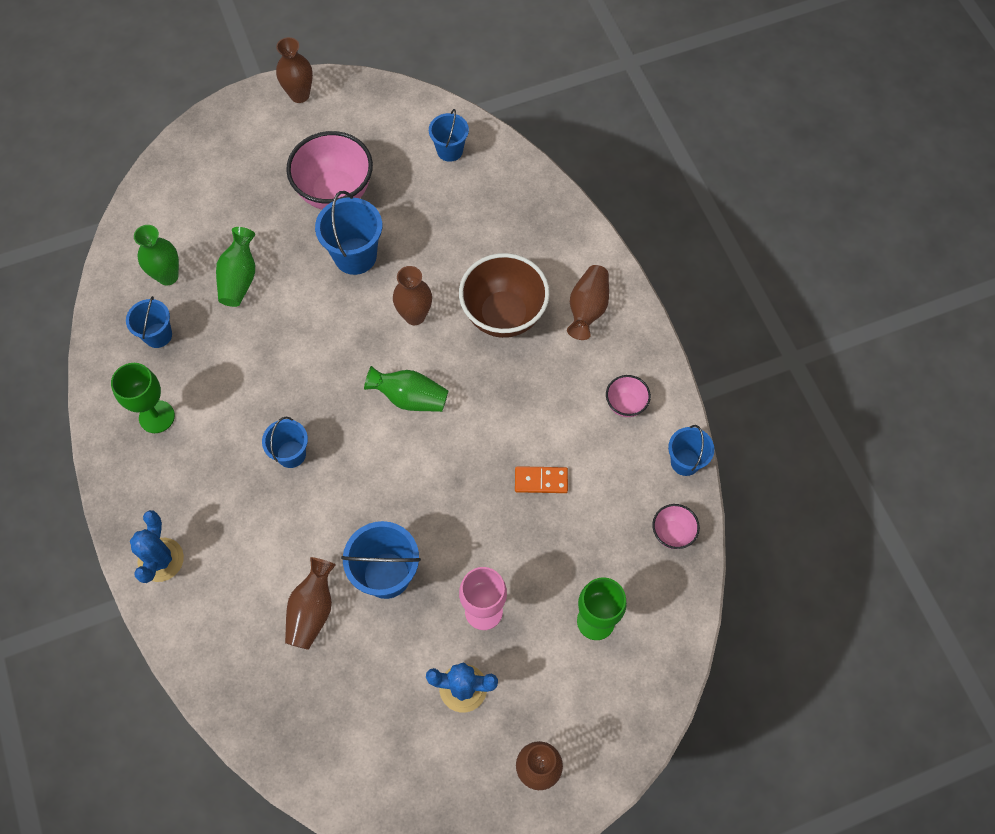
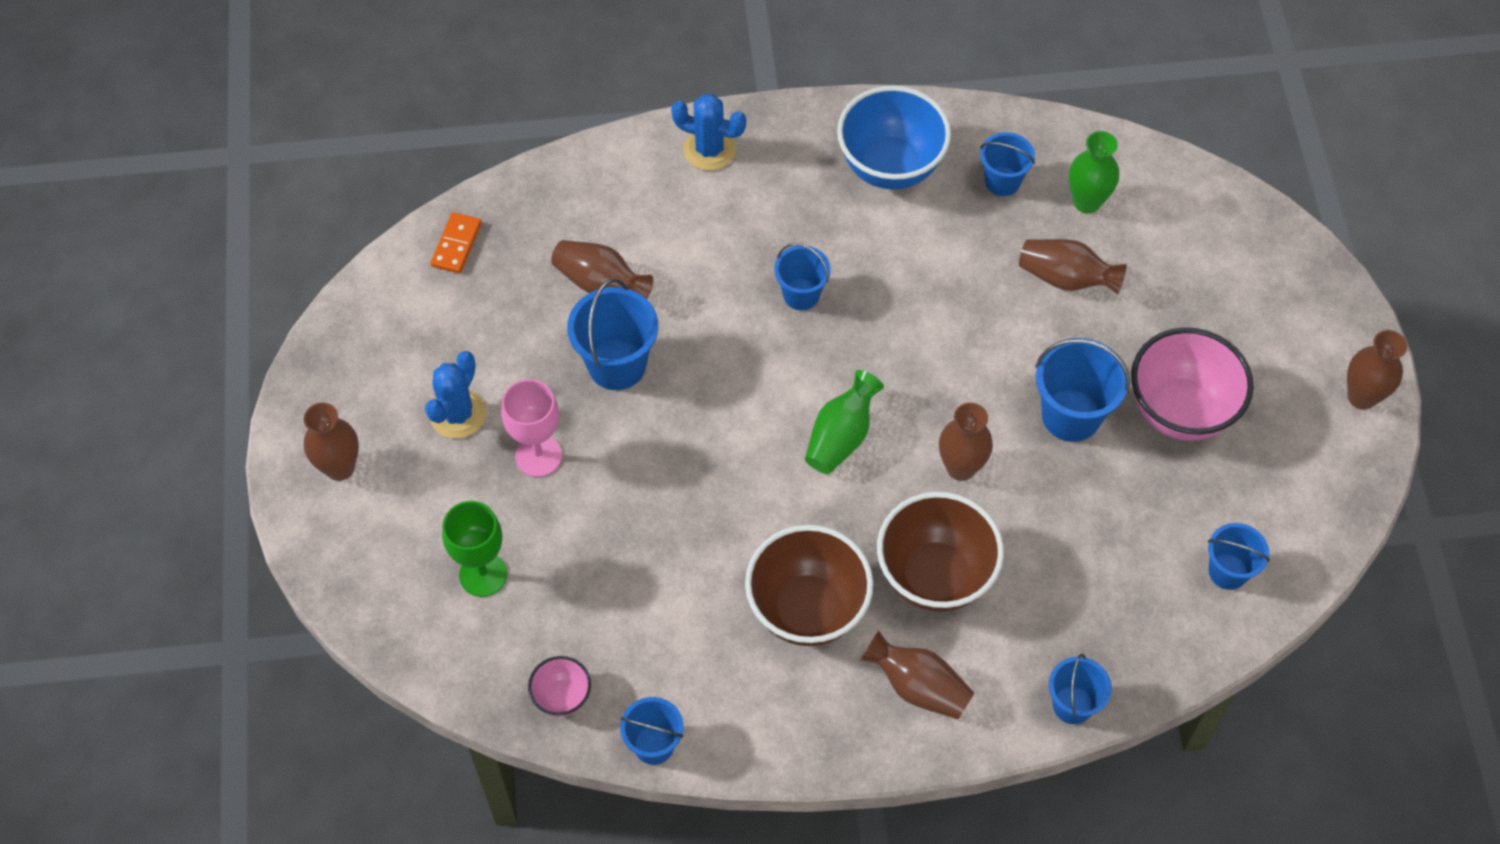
camera: 105 degrees right, 5 degrees down
(157, 417) = (890, 167): green goblet -> blue bowl
(240, 278) = (1066, 278): green vase -> brown vase
(541, 481) = (682, 560): orange domino -> orange domino (456, 244)
(553, 388) = (807, 609): none -> brown bowl
(570, 220) = (1072, 705): none -> blue bucket
(625, 404) = (758, 694): pink bowl -> none

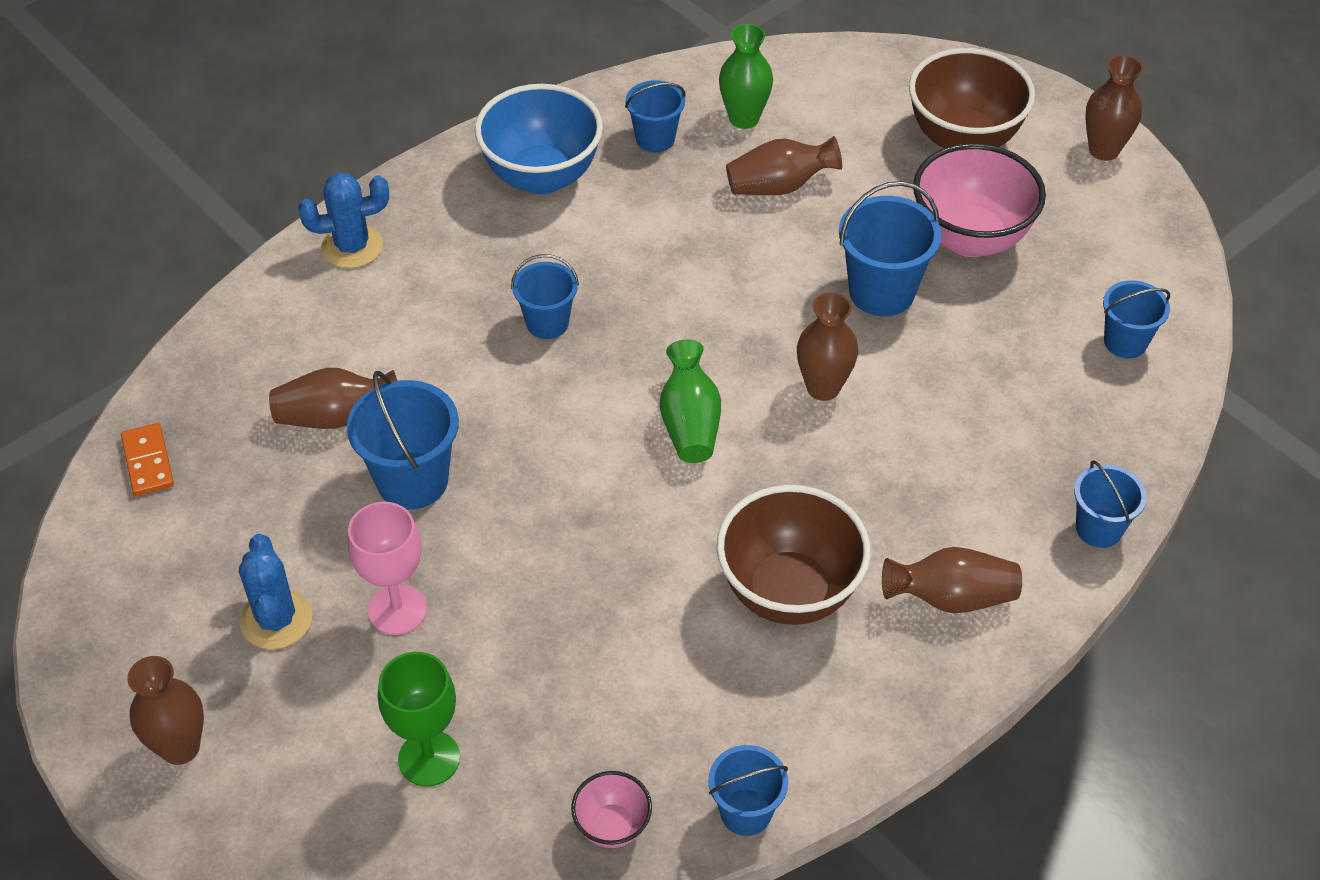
camera: 35 degrees left, 10 degrees down
(935, 576) = (881, 492): brown bowl -> brown bowl (963, 139)

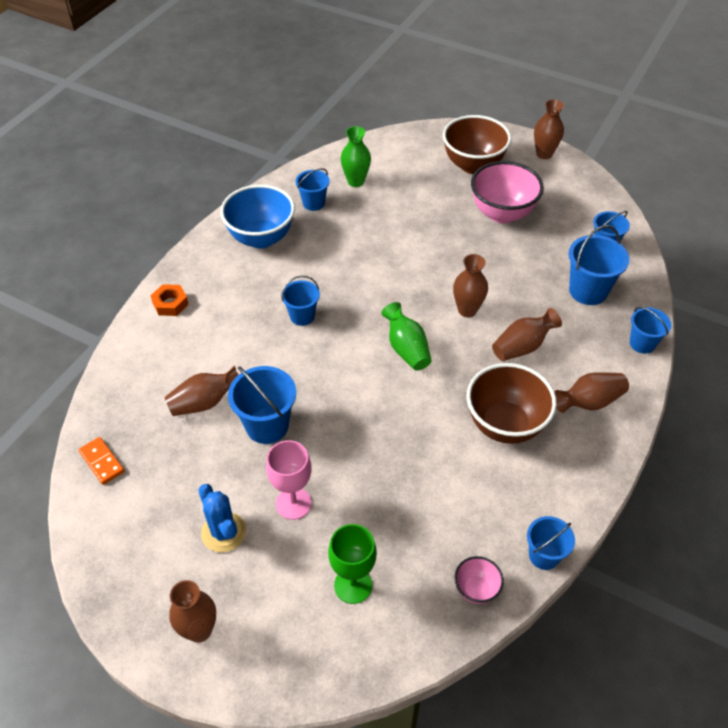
camera: 20 degrees left, 0 degrees up
(352, 247) = (170, 303): blue cactus -> orange nut
(779, 186) = (392, 211): brown vase -> brown vase (522, 346)
(881, 292) = (472, 252): blue bucket -> blue bucket (588, 291)

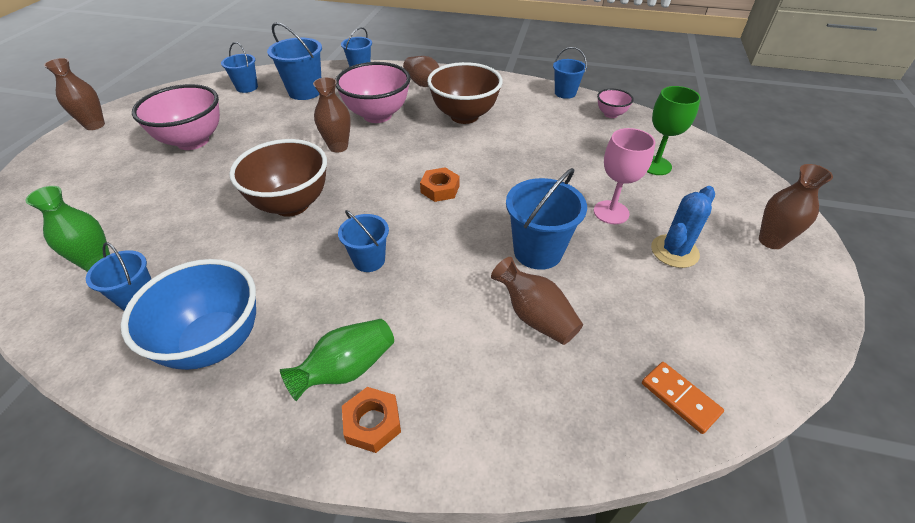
camera: 105 degrees left, 5 degrees down
(102, 462) = (680, 398): orange domino -> orange domino turned 75 degrees counterclockwise
(375, 376) = (440, 189): none -> orange nut
(406, 348) = (398, 175): green vase -> green vase (346, 369)
(473, 165) = (98, 168): brown bowl -> brown bowl (291, 204)
(522, 346) = (377, 115): brown vase -> pink bowl

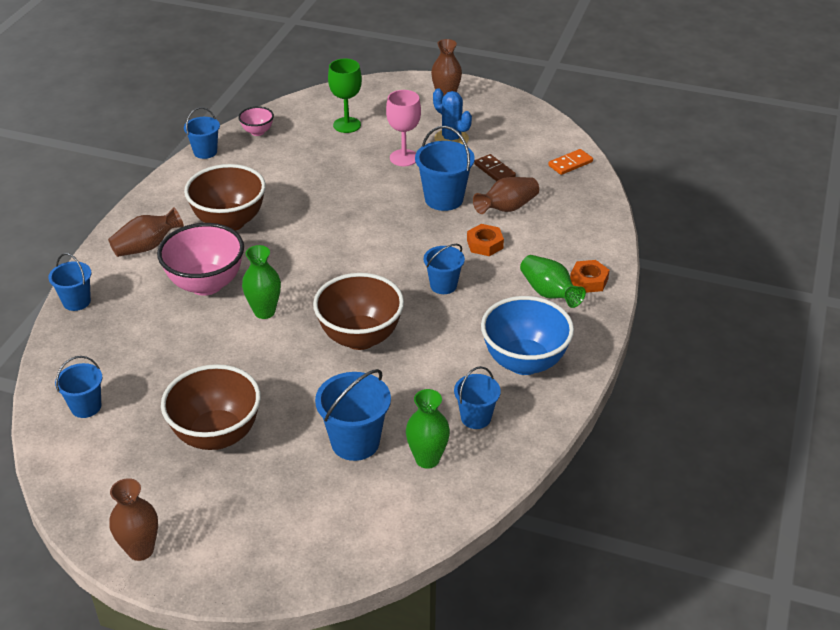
camera: 85 degrees left, 5 degrees down
(193, 141) = (217, 435): pink bowl -> brown bowl
(305, 91) = (122, 348): blue bucket -> blue bucket (355, 442)
(338, 147) = (264, 312): brown vase -> green vase
(440, 189) = (355, 244): orange nut -> orange nut (485, 244)
(619, 299) = (494, 170): none -> brown domino

